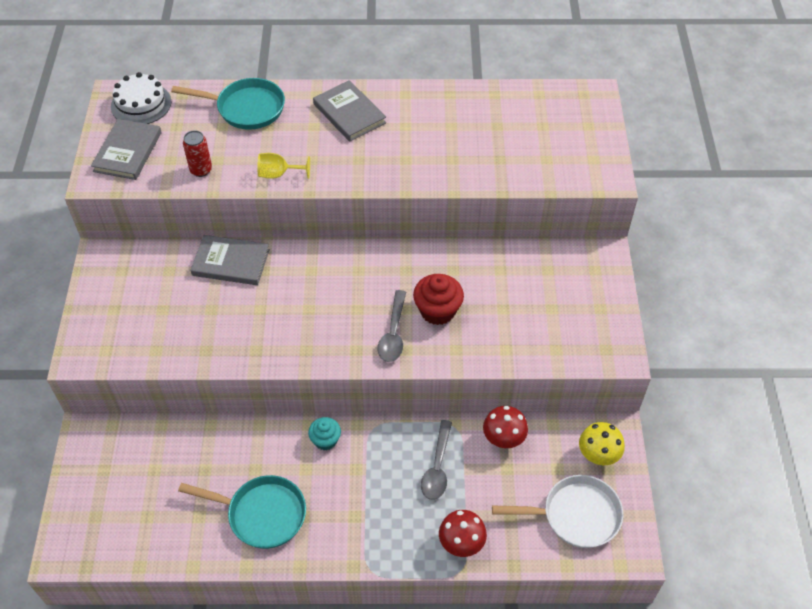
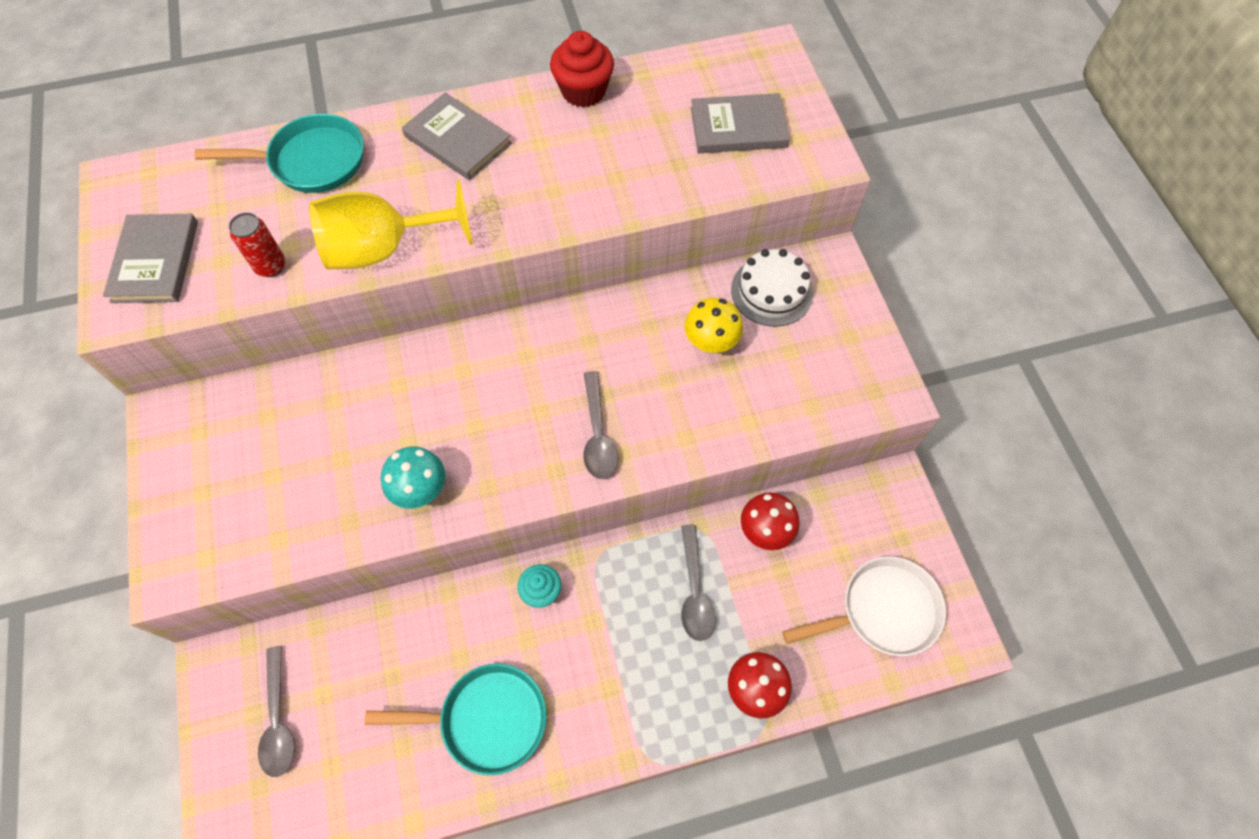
camera: 15 degrees left, 10 degrees up
(120, 477) = (278, 719): none -> grey spoon
(141, 104) = (157, 185): white cake -> white cake (772, 291)
(231, 262) = (350, 384): grey book -> grey book (738, 127)
(259, 341) = (421, 490): none -> turquoise mushroom
(278, 174) = (384, 249): yellow goblet -> yellow goblet, size x1.99
(437, 311) = (646, 388): red cupcake -> red cupcake (583, 91)
(597, 456) = (885, 523): yellow mushroom -> yellow mushroom (711, 343)

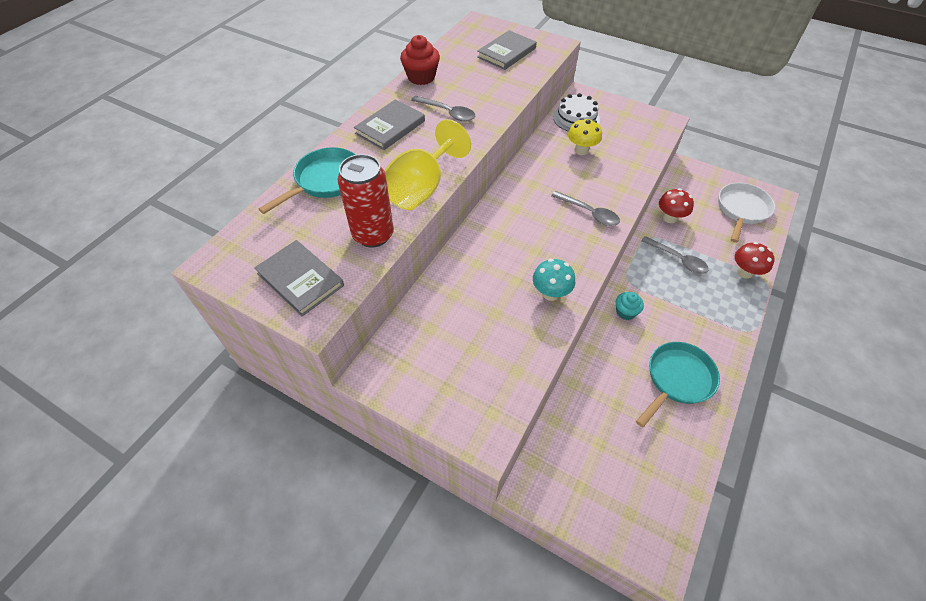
camera: 45 degrees left, 10 degrees down
(271, 266) = (373, 235): red can -> red can, size x1.79
(278, 719) = (596, 476): grey spoon -> grey spoon (447, 112)
(458, 140) = (390, 127): grey book -> grey book turned 45 degrees counterclockwise

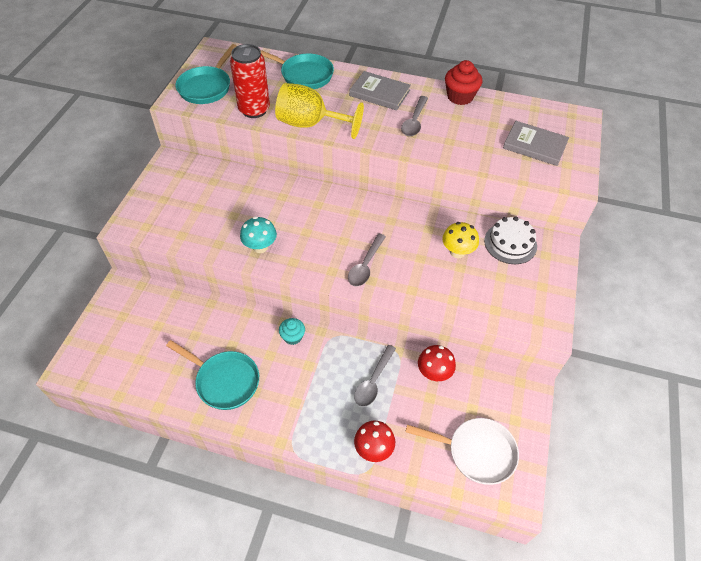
camera: 75 degrees right, 0 degrees up
(300, 279) = (206, 87): grey book -> turquoise pan

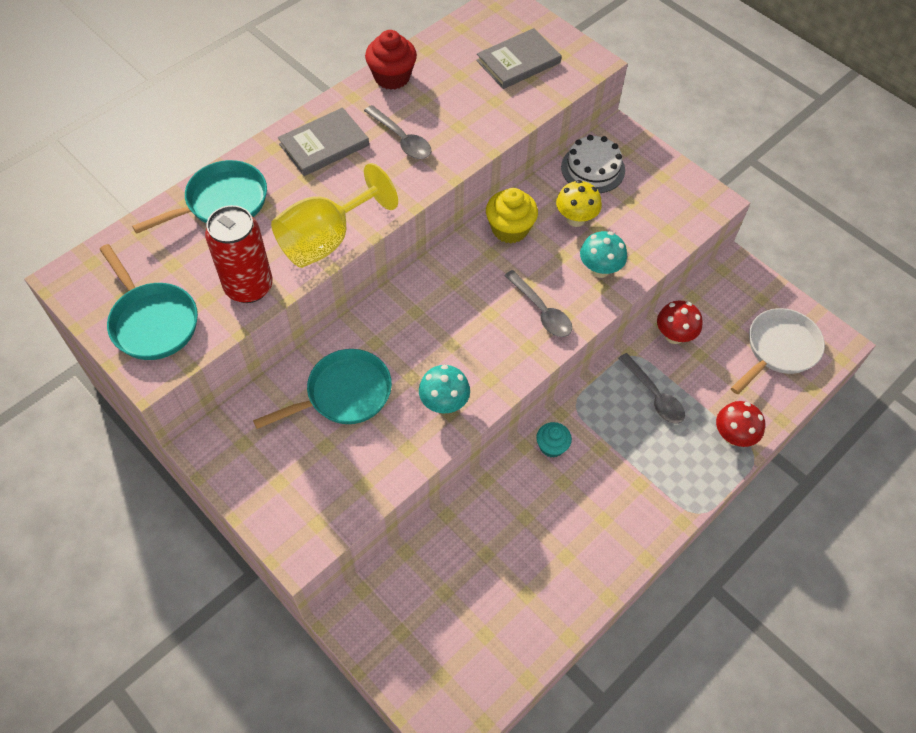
camera: 60 degrees left, 5 degrees up
(224, 381) = (572, 546): turquoise pan -> turquoise pan (344, 394)
(418, 221) = (510, 229): none -> yellow cupcake
(425, 283) = (599, 269): none -> turquoise mushroom

